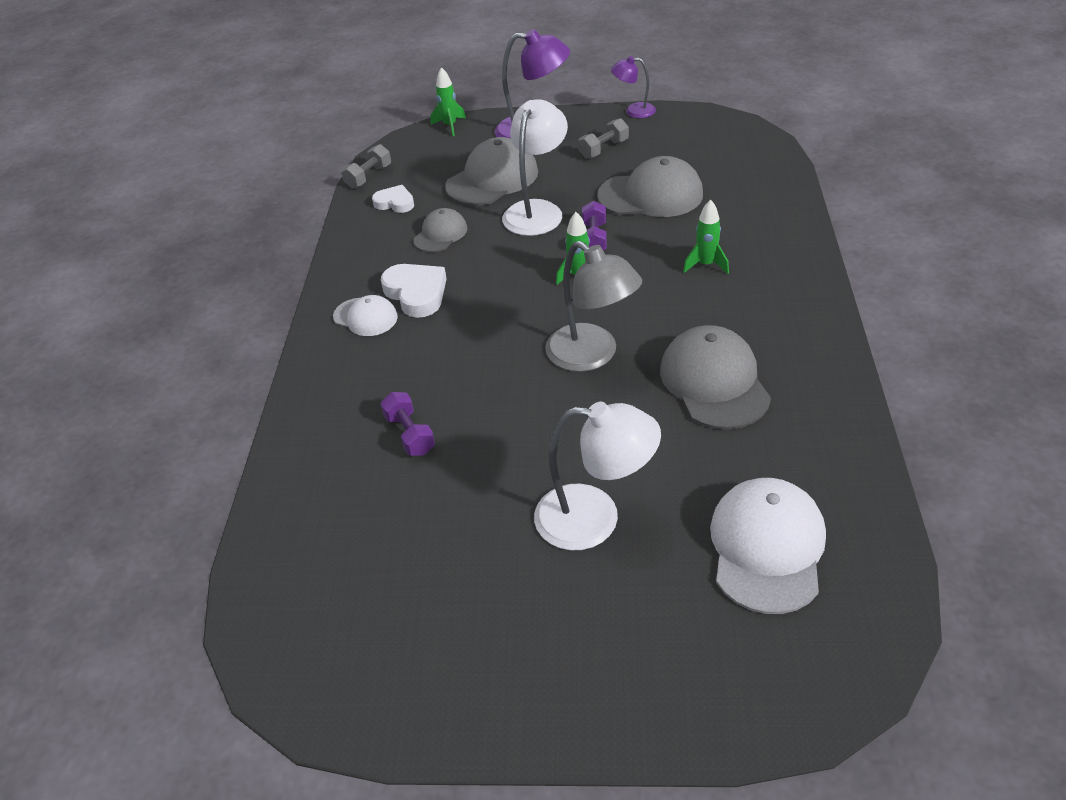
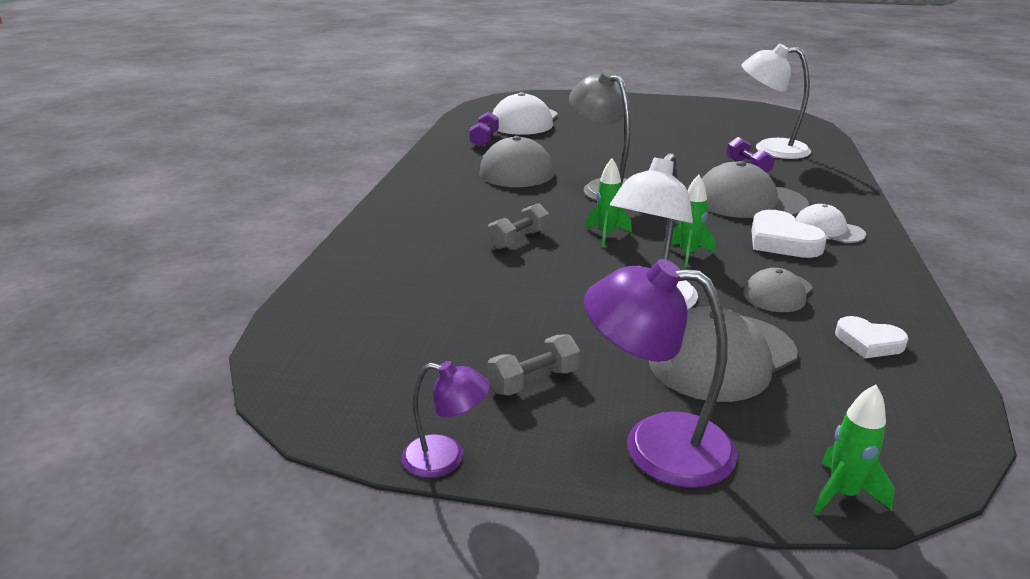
camera: 175 degrees left, 15 degrees down
(368, 177) = (948, 395): grey dumbbell -> grey dumbbell (518, 239)
(594, 238) = (582, 264): purple dumbbell -> purple dumbbell (484, 139)
(595, 518) = (617, 134): white lamp -> white lamp (769, 149)
(650, 195) = (494, 300): grey cap -> grey cap (749, 201)
(706, 265) = (474, 229): green rocket -> green rocket (688, 254)

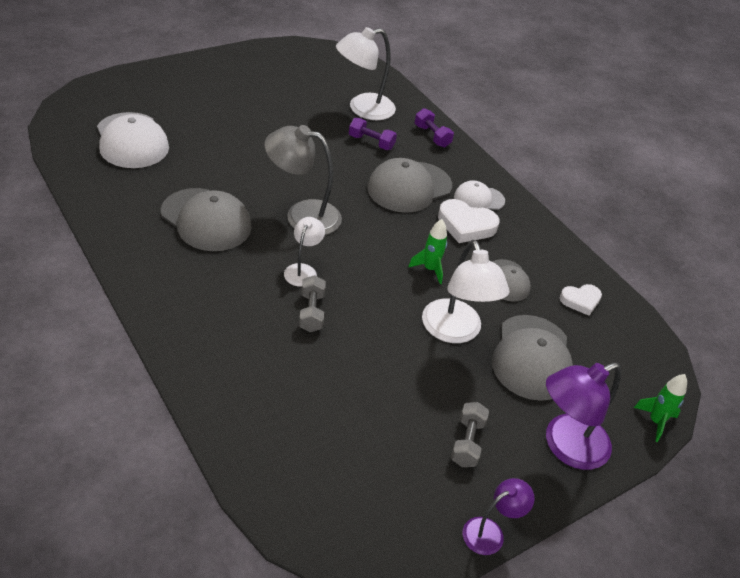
camera: 50 degrees left, 15 degrees up
(484, 139) = (129, 187): purple dumbbell -> purple dumbbell (432, 136)
(552, 215) = (303, 270): none -> white lamp
(606, 235) = (362, 274): green rocket -> none

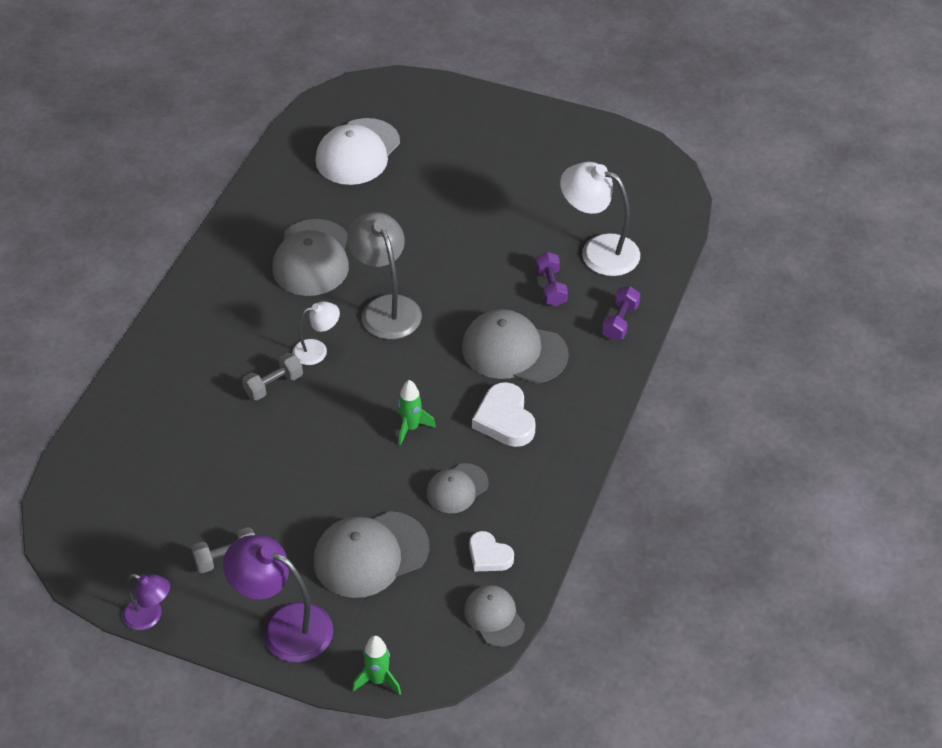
camera: 60 degrees right, 5 degrees up
(455, 331) = (348, 486): white lamp -> none
(479, 199) = (558, 408): white cap -> none
(637, 329) = (494, 617): none -> grey cap

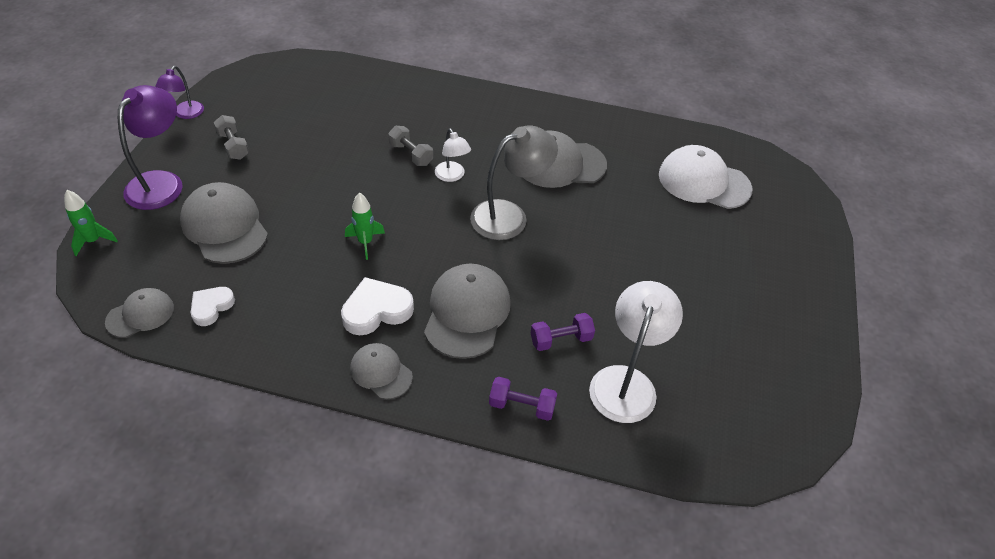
camera: 80 degrees right, 0 degrees up
(457, 488) = (292, 279): grey cap -> grey cap (381, 372)

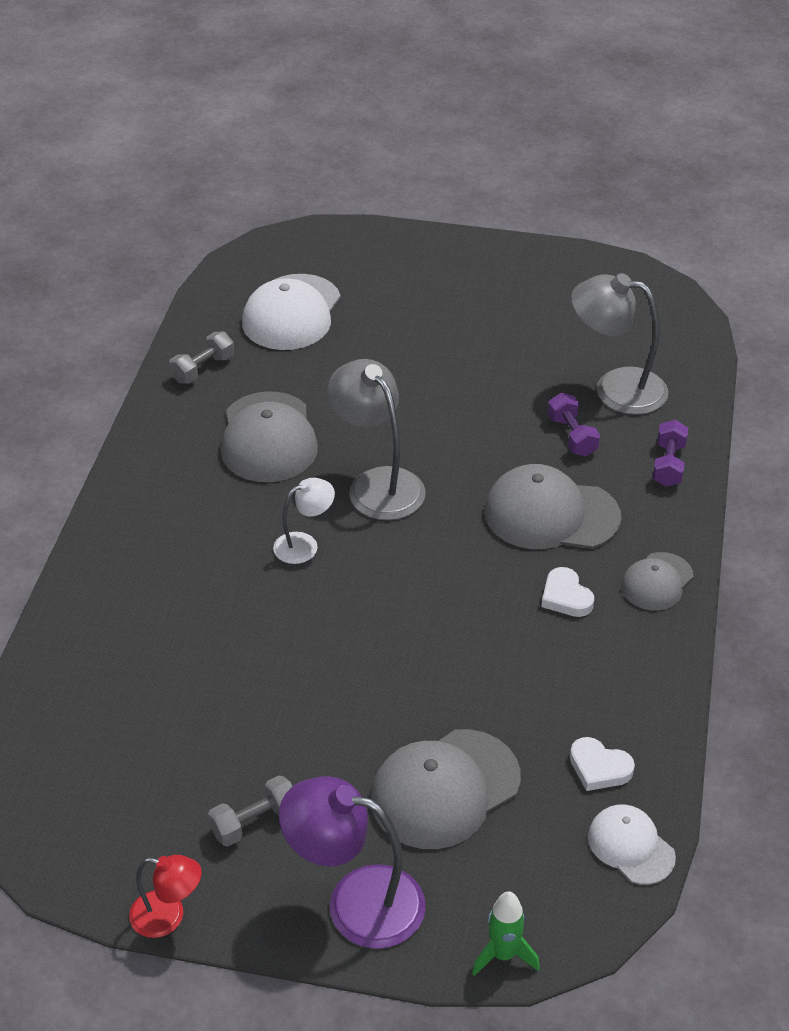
camera: 90 degrees left, 5 degrees down
(140, 314) = (631, 846): grey cap -> white cap
(185, 114) = (168, 917): purple lamp -> red lamp
(365, 242) = (450, 622): green rocket -> none
(376, 310) = (566, 597): white heart -> white heart, size x0.64
(411, 154) = (259, 593): grey dumbbell -> grey dumbbell (203, 369)
(626, 382) = (615, 388): white lamp -> grey lamp

